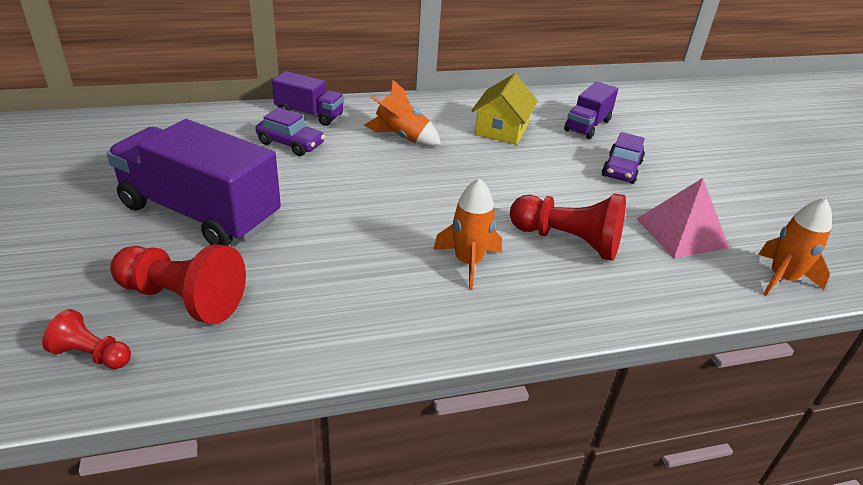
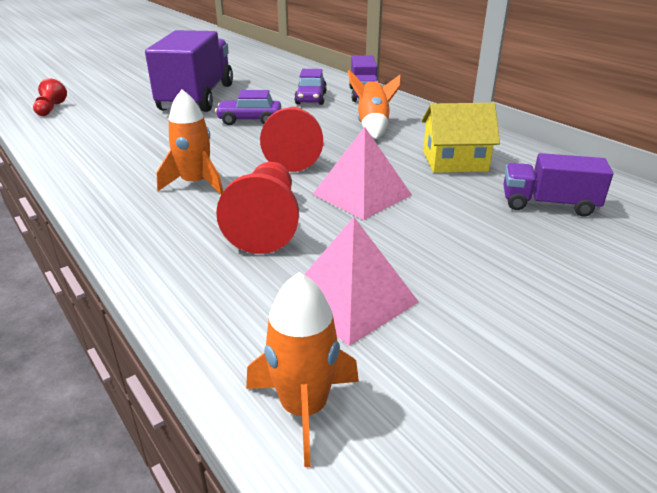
camera: 70 degrees right, 5 degrees down
(183, 299) = (105, 114): red pawn -> red pawn (293, 154)
(537, 185) = (362, 194): none -> pink pyramid
(621, 169) = (465, 239): purple car -> purple car (249, 120)

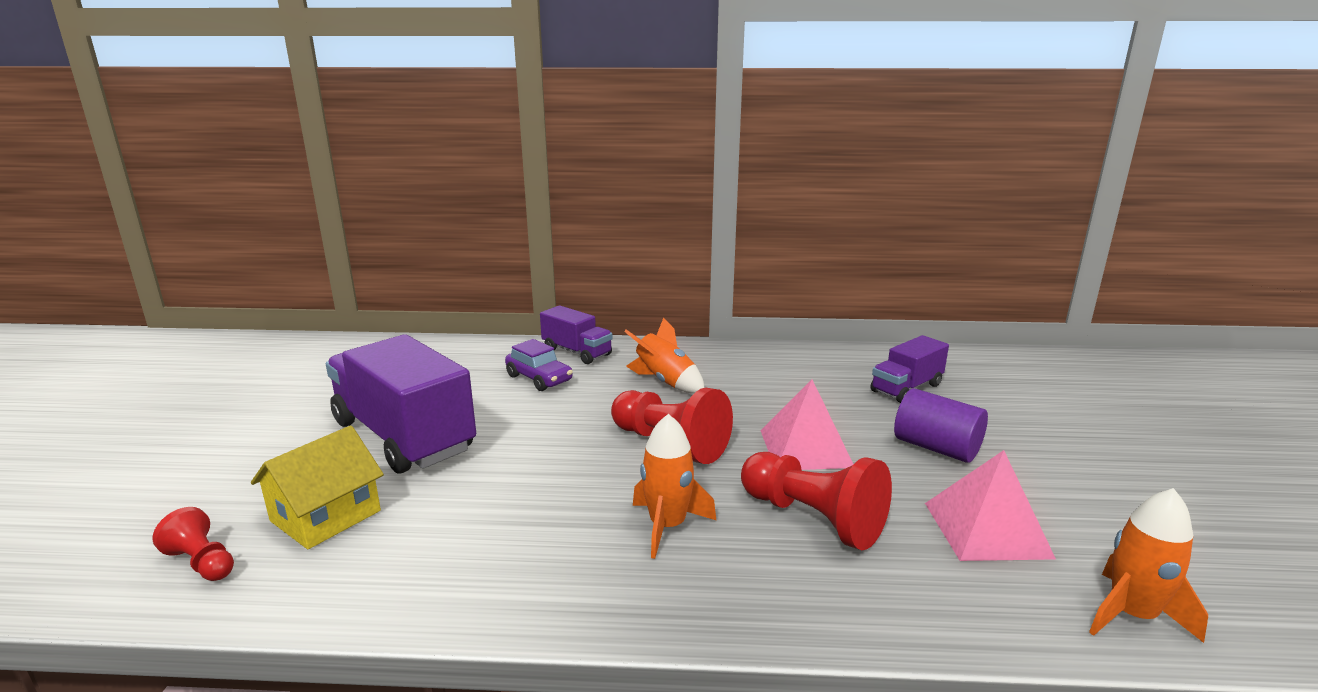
camera: 50 degrees left, 10 degrees down
(249, 120) = (539, 432): purple car -> none
(454, 161) = (790, 384): yellow house -> yellow house (326, 516)
(458, 244) = (936, 448): none -> purple cylinder

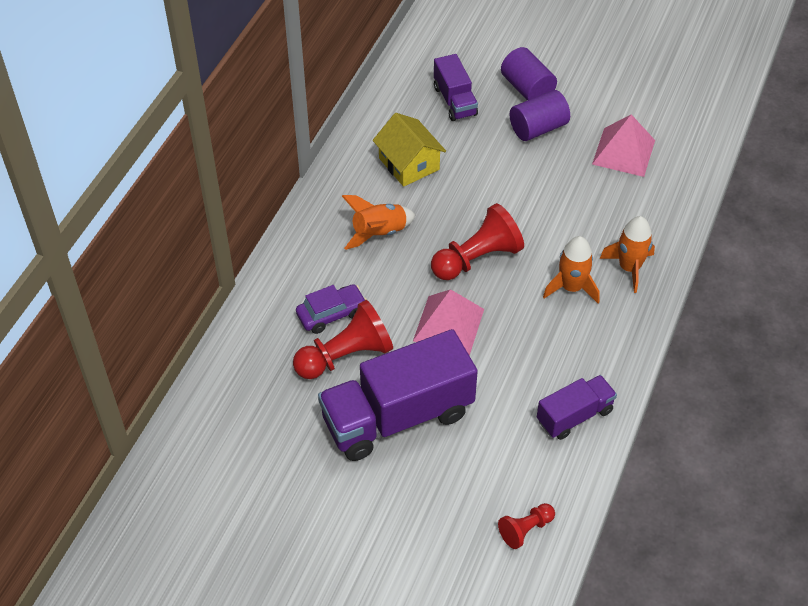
camera: 70 degrees left, 30 degrees up
(326, 516) = (495, 464): yellow house -> yellow house (409, 164)
(577, 352) = (287, 277): purple truck -> purple truck (574, 416)
(805, 448) = (512, 190): pink pyramid -> pink pyramid (448, 325)
(813, 518) = (588, 219): red pawn -> red pawn (346, 356)
(994, 428) = (527, 88): none -> purple cylinder
(1132, 615) = (699, 139): orange rocket -> orange rocket (629, 268)

